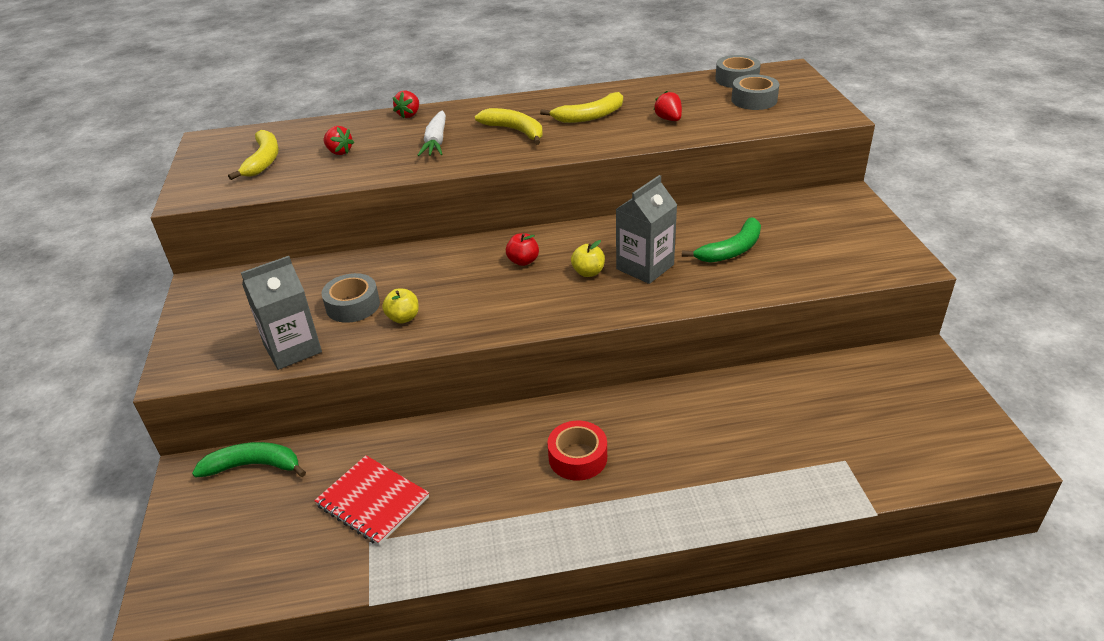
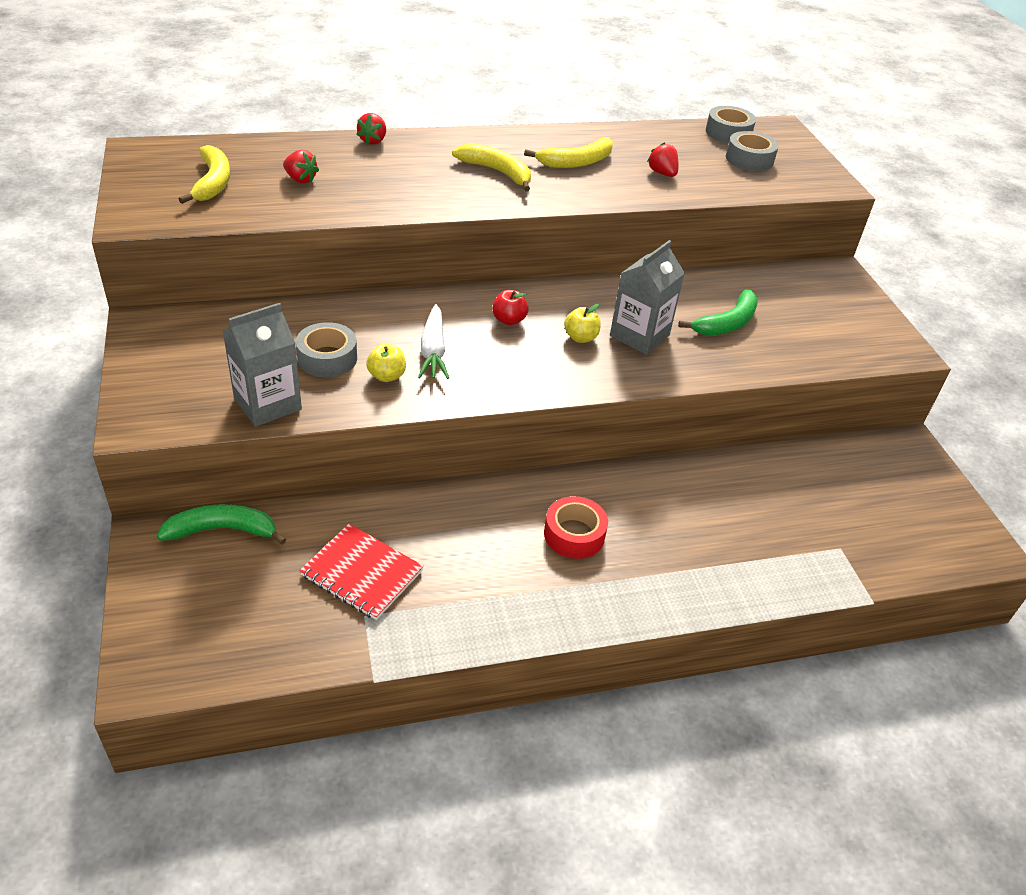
camera: 10 degrees left, 5 degrees up
(436, 141) = (410, 177): white carrot -> white carrot (433, 350)

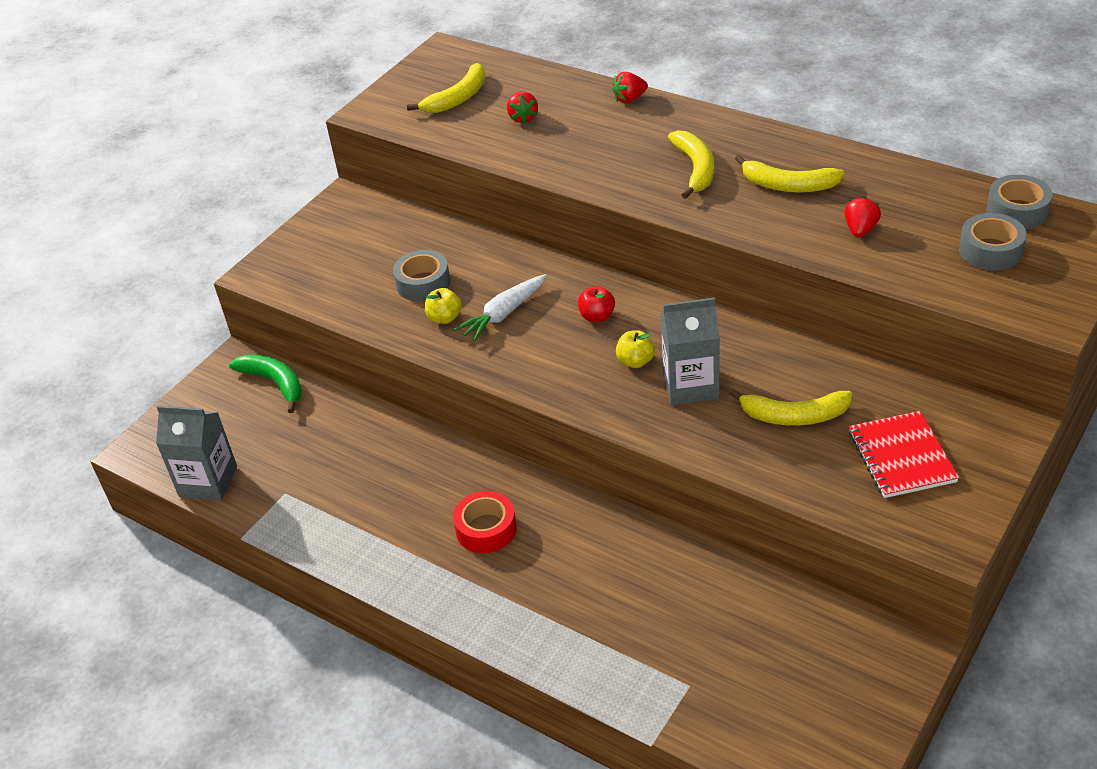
camera: 55 degrees right, 0 degrees up
(267, 404) = (344, 299): grey carton -> grey carton (208, 481)
(362, 573) = (317, 464): red notebook -> red notebook (902, 457)
(727, 323) = (794, 416): green banana -> yellow banana

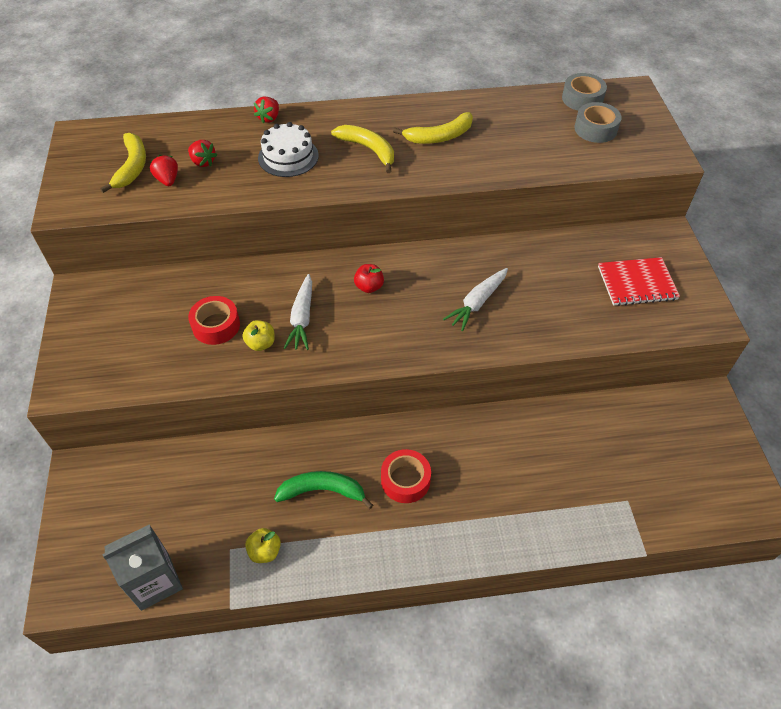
camera: 45 degrees left, 10 degrees up
(275, 383) = (132, 467): green banana -> green banana (323, 491)
(423, 283) = (216, 325): grey tape -> red tape
(607, 144) = (288, 157): none -> white cake
(635, 361) = (426, 305): yellow apple -> yellow apple (265, 551)
(691, 385) = (477, 303): grey carton -> white carrot
(794, 416) = (556, 290): yellow banana -> none
(860, 230) = (513, 147): red strawberry -> red strawberry (167, 180)
(902, 457) = (637, 283): red notebook -> red notebook turned 45 degrees counterclockwise

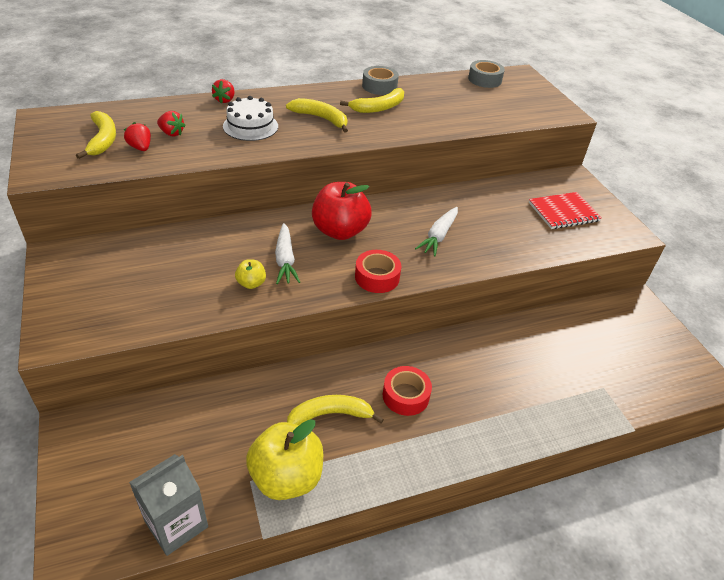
camera: 15 degrees left, 10 degrees down
(216, 325) = (203, 272): red tape -> red tape (377, 277)
(265, 551) = (286, 477): yellow apple -> yellow apple, size x2.14
(323, 491) = (330, 415): green banana -> yellow banana
(369, 287) = (340, 231): red apple -> red apple, size x2.14
(595, 129) = (503, 98): grey tape -> grey tape (379, 86)

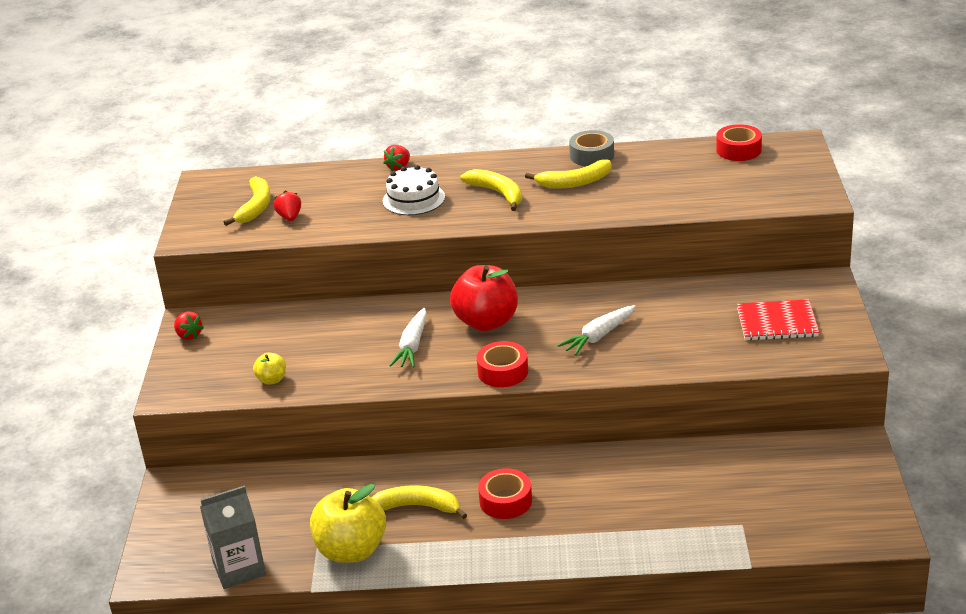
camera: 25 degrees right, 10 degrees down
(171, 133) = (326, 203): red strawberry -> red strawberry (189, 335)
(251, 283) = (367, 365): yellow apple -> yellow apple (272, 380)
(484, 79) = (738, 150): grey tape -> red tape

